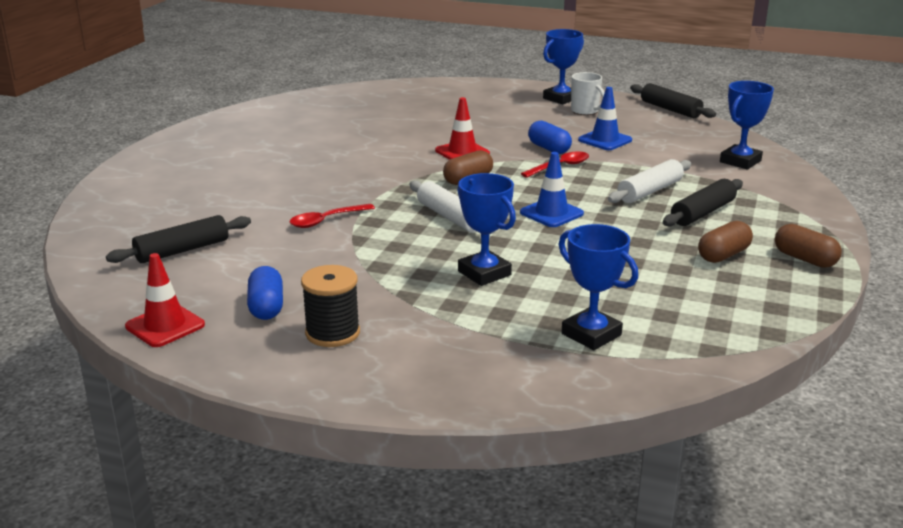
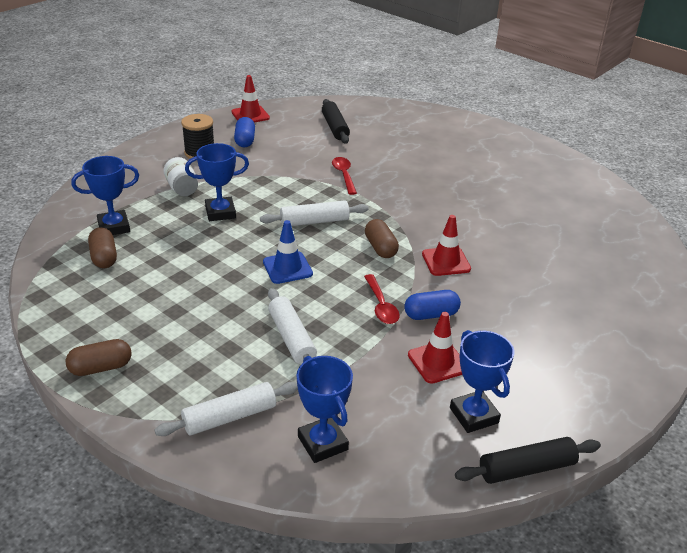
camera: 110 degrees right, 10 degrees up
(266, 307) = (245, 140): blue capsule -> blue capsule turned 75 degrees clockwise
(450, 315) = (182, 188): none -> white jar
(561, 98) = (596, 381): blue trophy -> blue trophy (473, 415)
(585, 111) = (541, 384): white mug -> none
(605, 140) = (437, 362): blue traffic cone -> red traffic cone
(703, 213) = (226, 350): black rolling pin -> none
(723, 255) = (148, 325): brown capsule -> brown capsule (104, 257)
(767, 194) = (230, 417): none -> white rolling pin

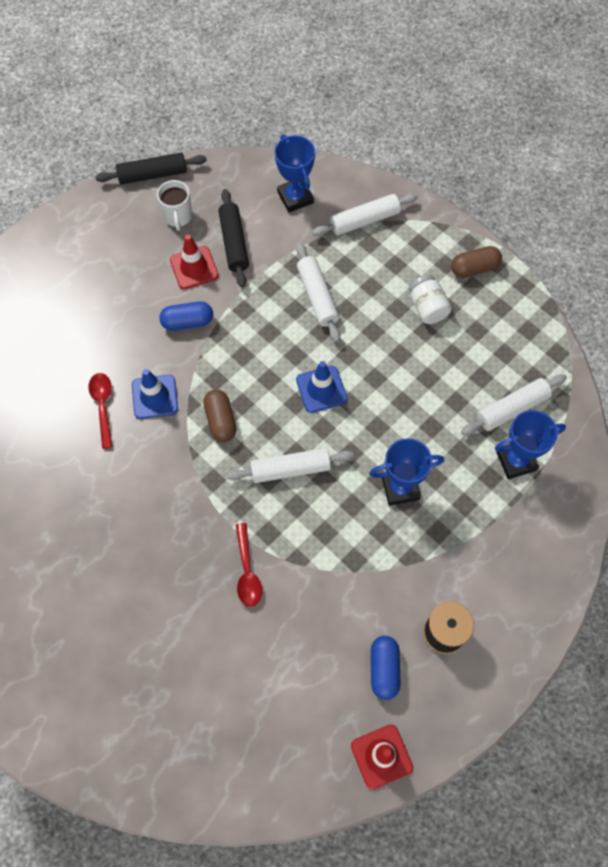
camera: 175 degrees left, 30 degrees up
(104, 257) = (512, 408): brown capsule -> white rolling pin
(182, 188) = (453, 540): white jar -> white jar (427, 307)
(335, 127) = (249, 713): black rolling pin -> black rolling pin (234, 243)
(381, 306) = (232, 334): red spoon -> red spoon (103, 406)
(446, 261) = (155, 397): red traffic cone -> blue traffic cone
(473, 415) = (178, 217): blue trophy -> white mug

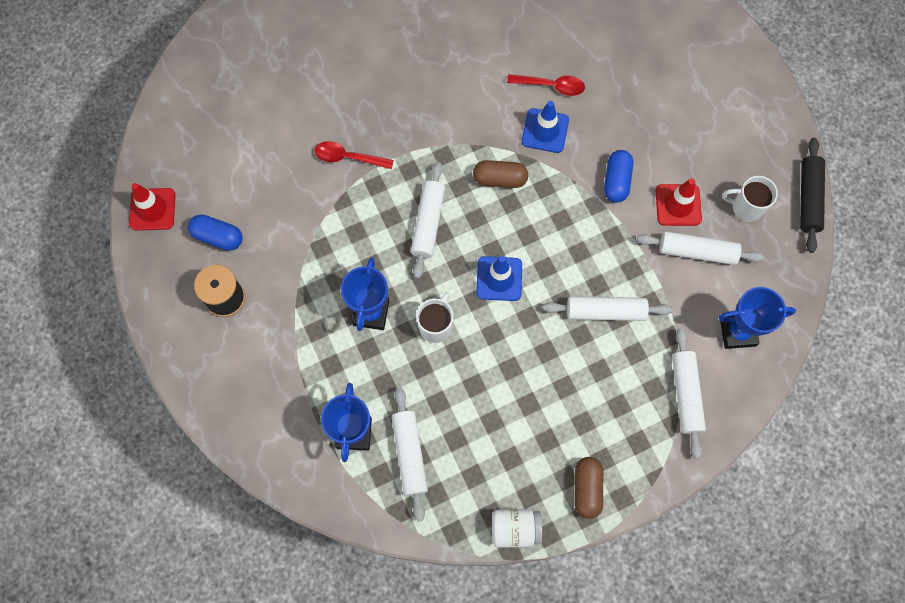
camera: 110 degrees right, 5 degrees up
(234, 243) = (697, 252): black rolling pin -> white rolling pin
(388, 427) = (436, 326): none -> white mug
(427, 307) = (555, 418): white jar -> white jar (515, 529)

